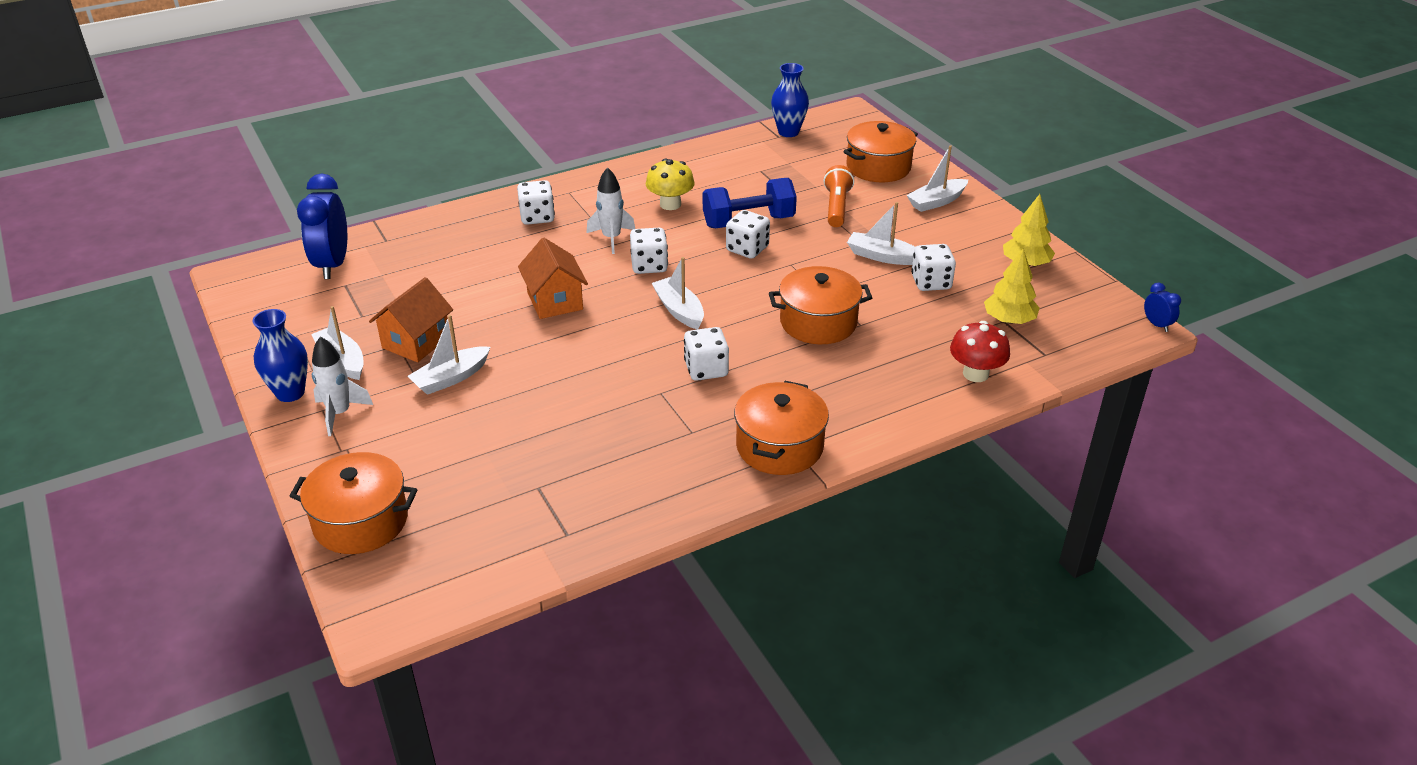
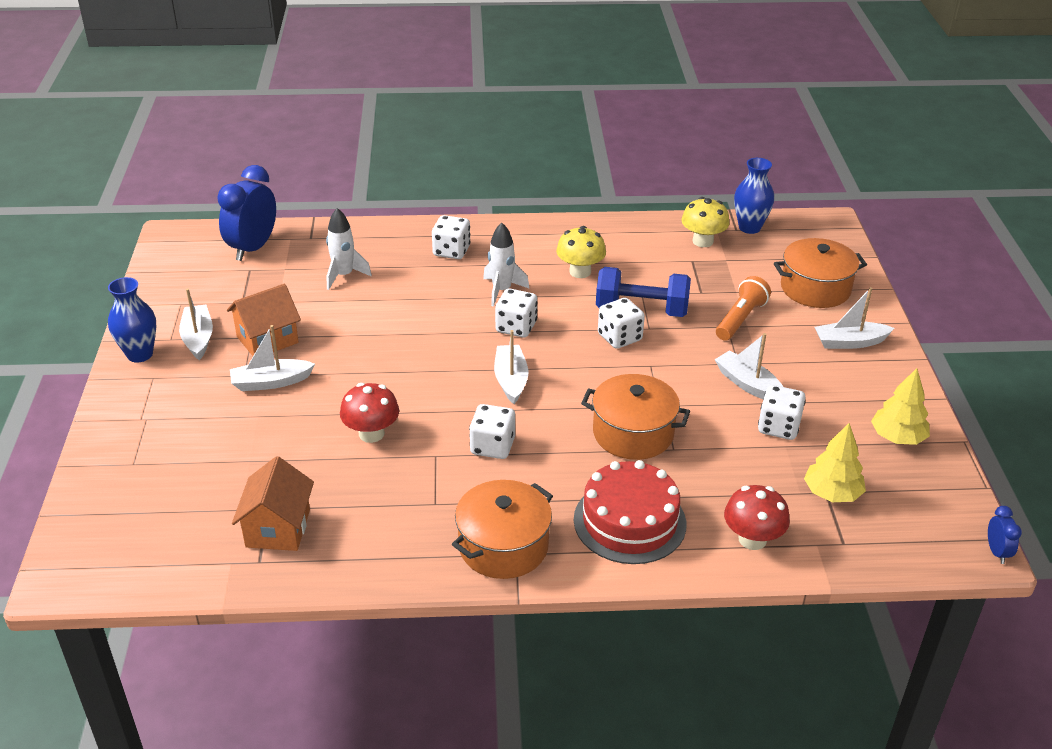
camera: 25 degrees right, 0 degrees up
(339, 413) = (163, 385): white rocket -> white rocket (344, 275)
(361, 521) = (110, 487): orange pot -> none
(555, 301) = (408, 337): orange house -> orange house (278, 528)
(586, 393) = (371, 434): none -> red mushroom
(757, 153) = (703, 241): none -> yellow mushroom
(869, 392) = (629, 521): none -> red cake

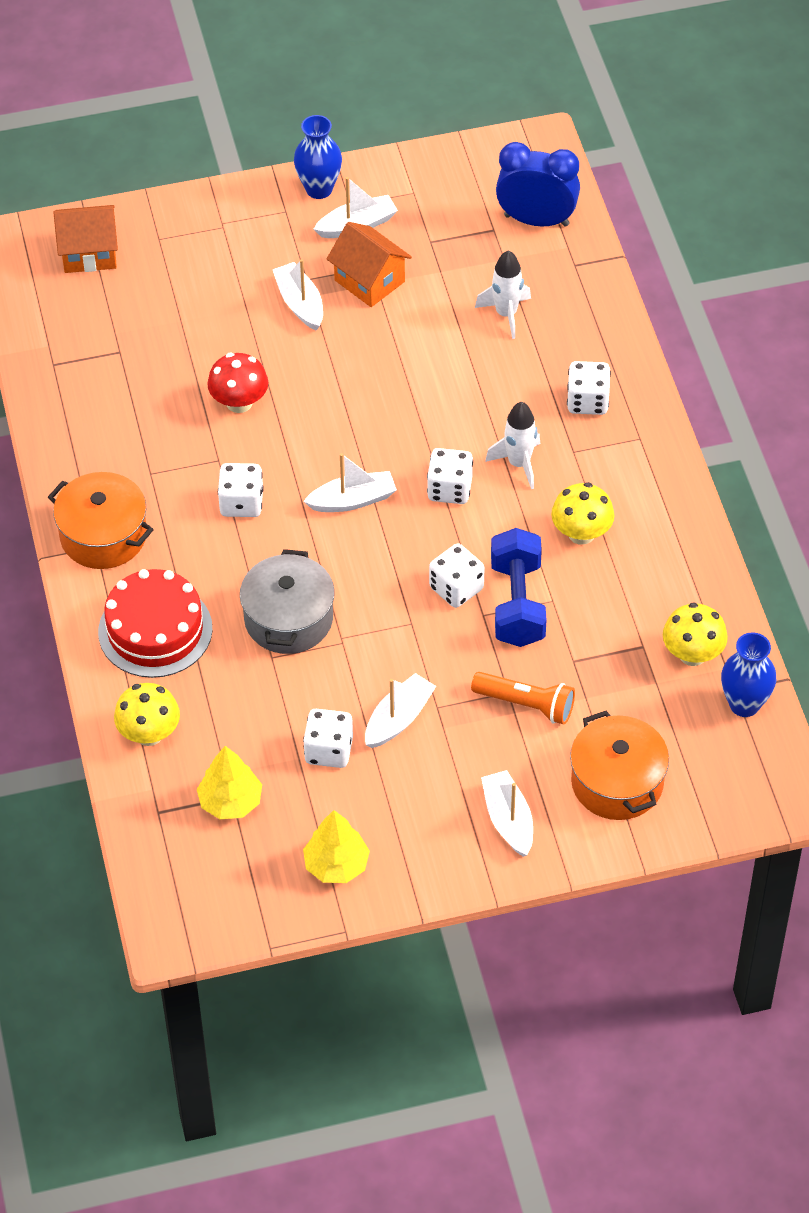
camera: 80 degrees right, 15 degrees up
(278, 528) = (95, 366): orange house -> orange house (89, 253)
(633, 433) = (288, 619): orange pot -> grey pot
(752, 539) = (149, 733): red mushroom -> yellow mushroom
(997, 552) = (170, 949): blue clock -> none

